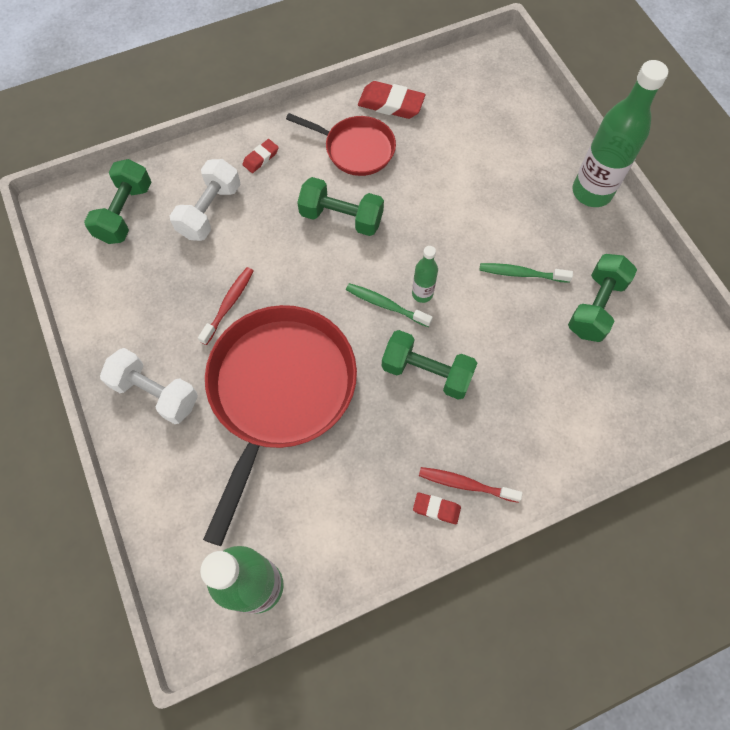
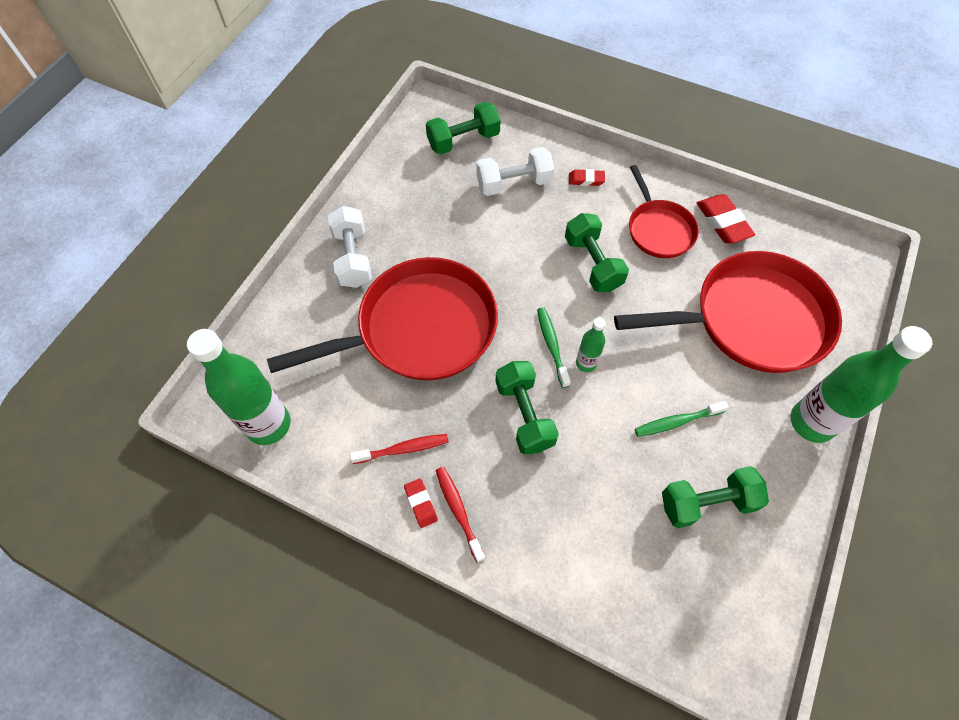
camera: 50 degrees right, 5 degrees down
(229, 304) = (455, 248): red toothbrush -> red toothbrush (403, 449)
(485, 157) = (752, 320): none -> red pan
(521, 273) = (676, 422): green toothbrush -> green toothbrush turned 75 degrees counterclockwise

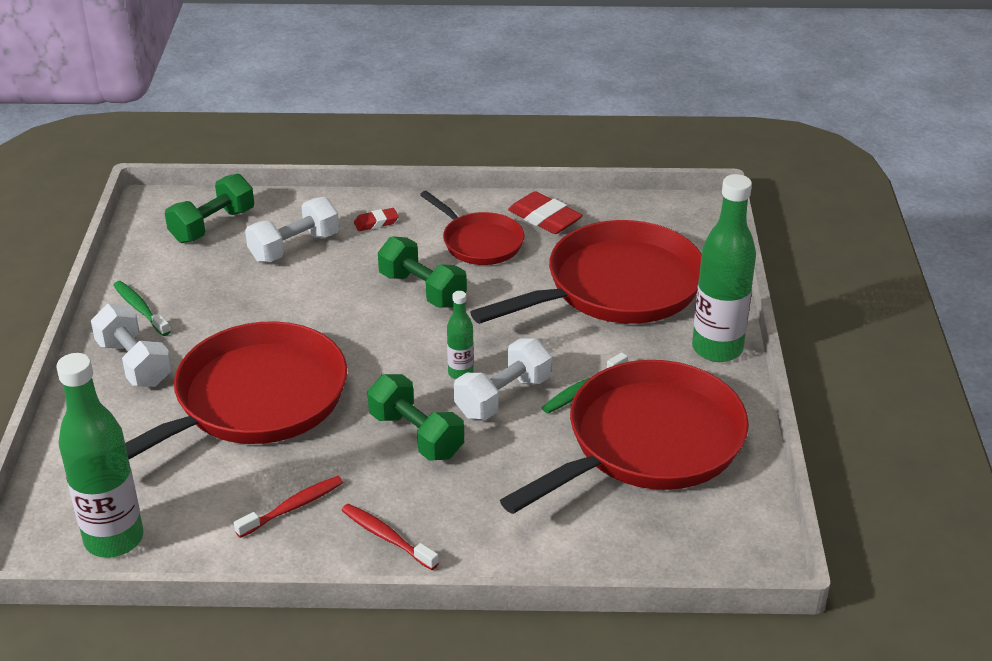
camera: 25 degrees left, 25 degrees down
(421, 504) = (340, 545): red eraser -> none
(552, 345) = (414, 370): green toothbrush -> green toothbrush (140, 309)
(609, 402) = (503, 397): none -> white dumbbell
(707, 503) = (647, 443): green dumbbell -> red pan

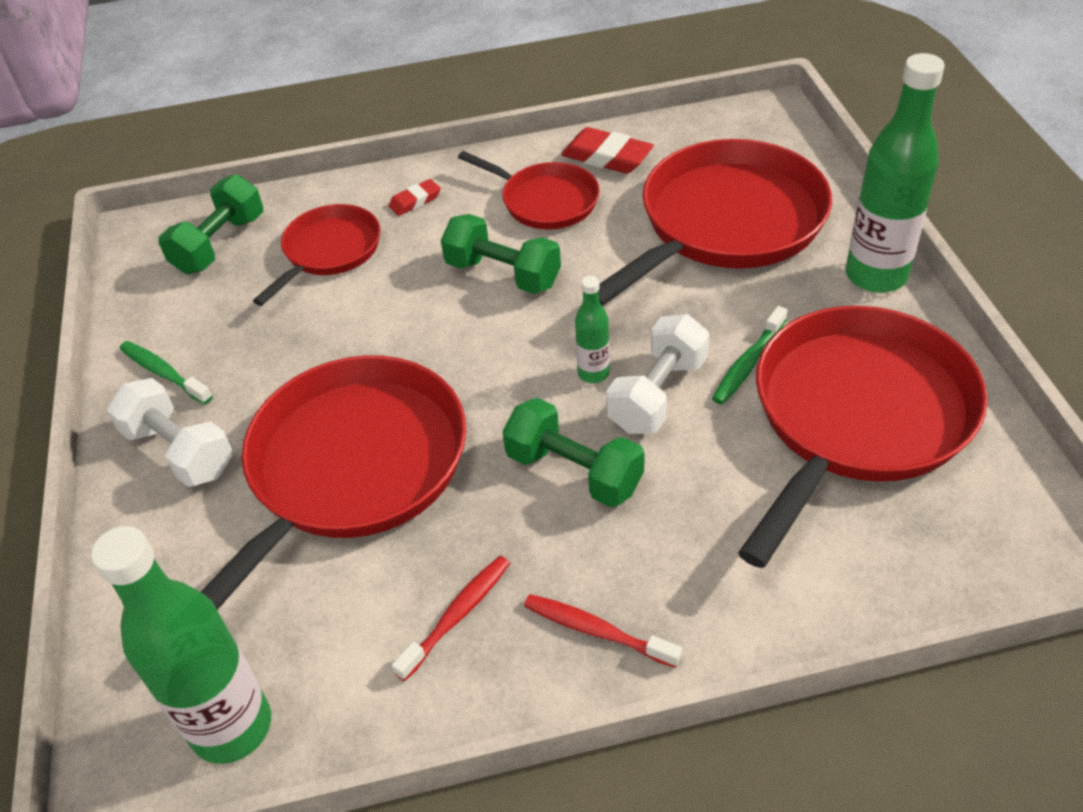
camera: 10 degrees left, 10 degrees up
(294, 247) = (329, 251): white dumbbell -> red pan

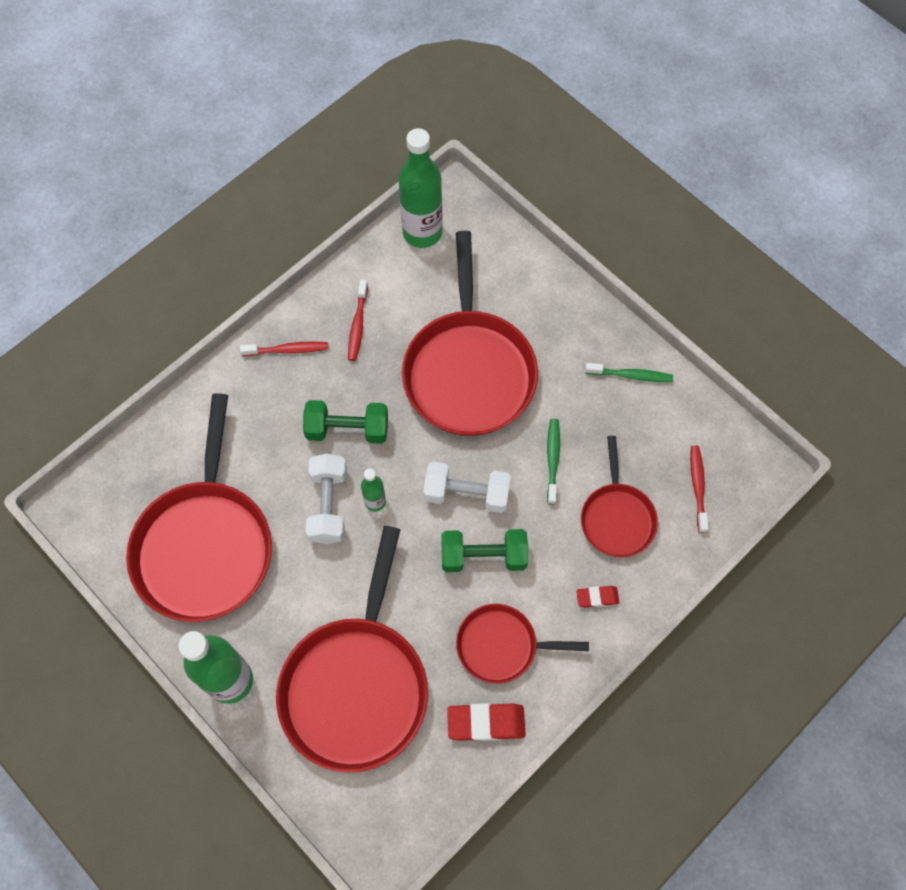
camera: 145 degrees right, 20 degrees up
(179, 451) = (572, 335): white dumbbell -> white dumbbell (466, 494)
(220, 244) = (698, 487): green dumbbell -> red toothbrush
(415, 201) = (597, 597): red eraser -> red eraser turned 60 degrees clockwise
(747, 363) = (285, 556): green toothbrush -> green toothbrush (553, 459)

